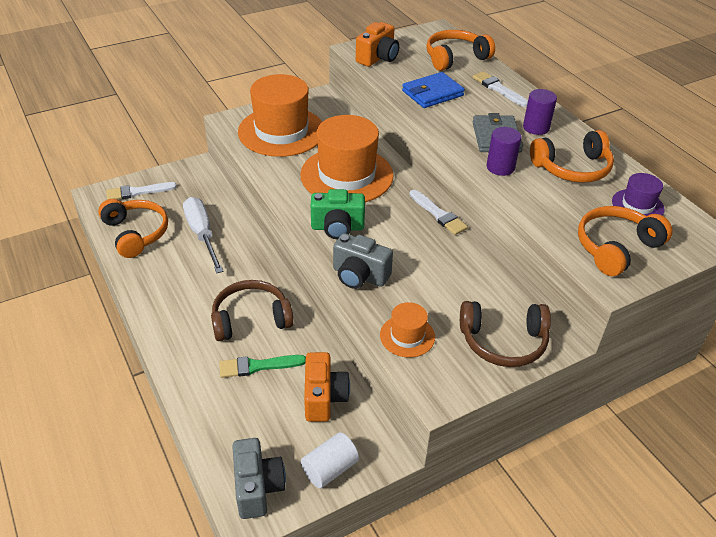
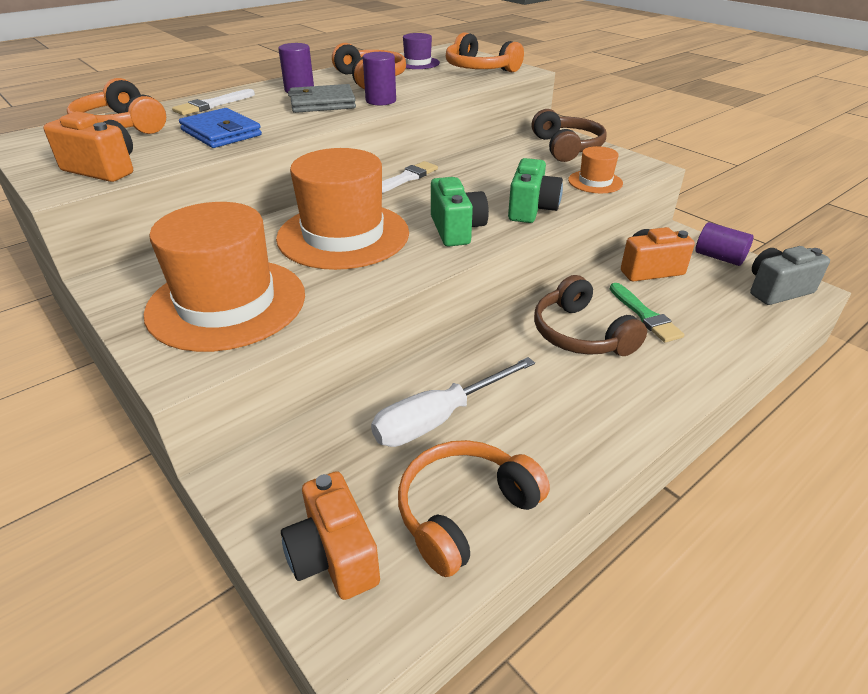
camera: 100 degrees left, 5 degrees down
(137, 192) = (333, 556): white brush -> orange camera
(330, 469) = (719, 257): white cylinder -> purple cylinder
(359, 276) = (531, 209): grey camera -> green camera

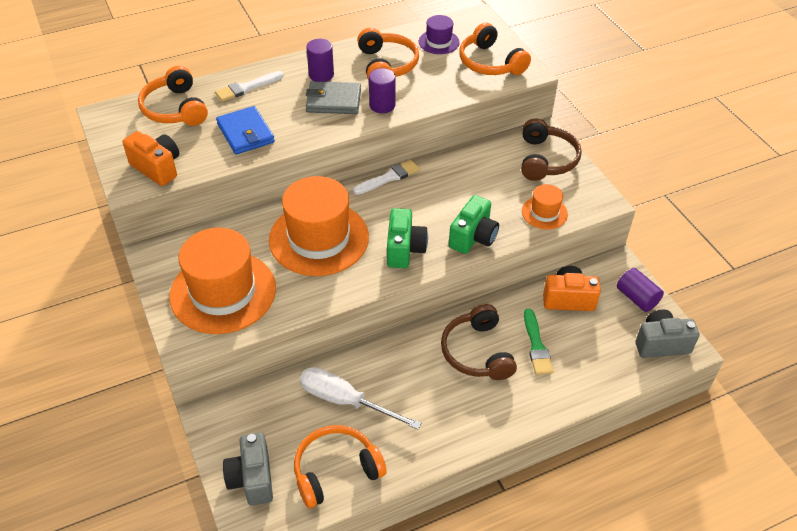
camera: 15 degrees right, 10 degrees up
(333, 556) = (252, 479): orange camera -> grey camera
(438, 418) = (345, 401): white screwdriver -> white screwdriver turned 45 degrees clockwise

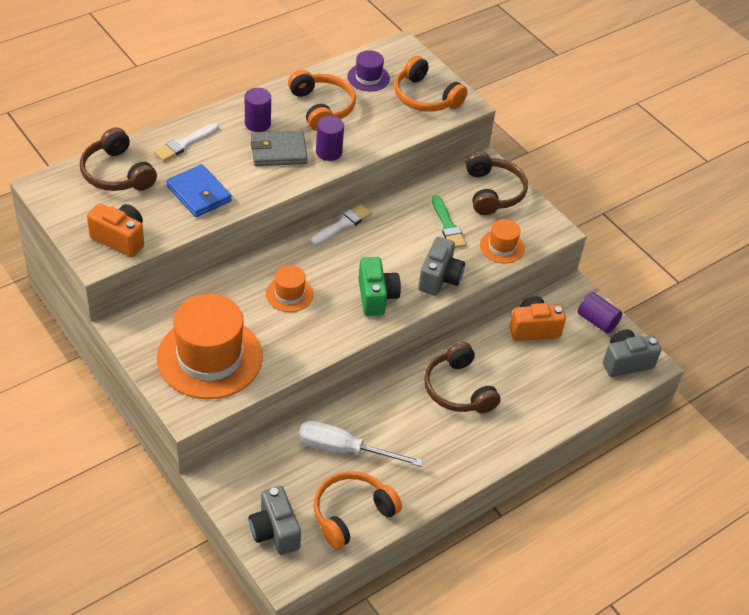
camera: 15 degrees left, 0 degrees up
(175, 109) = (117, 173): orange headphones -> brown headphones
(319, 238) = (289, 294): orange hat -> orange hat, size x0.48
(473, 237) = (439, 278): green camera -> grey camera
(536, 345) = (512, 377): green brush -> green brush (447, 225)

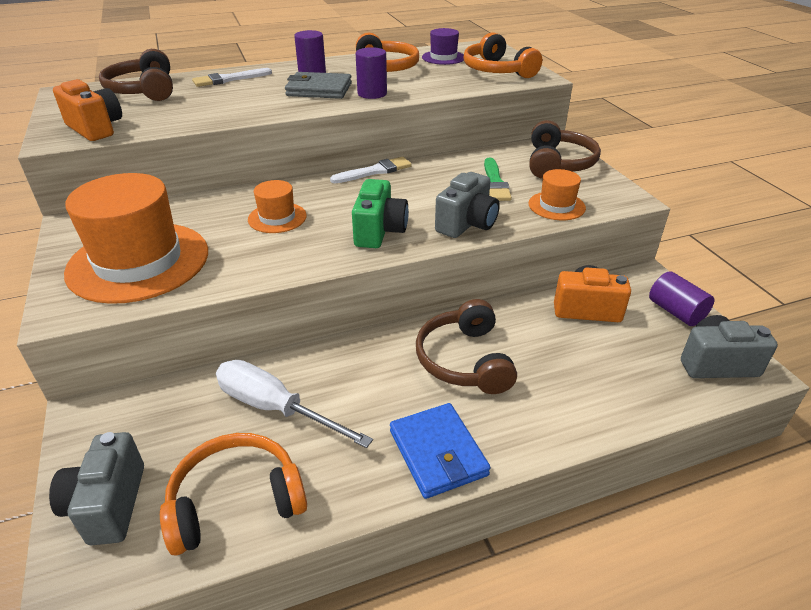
camera: 20 degrees right, 10 degrees down
(199, 194) = (211, 108): blue wallet -> blue wallet (438, 453)

